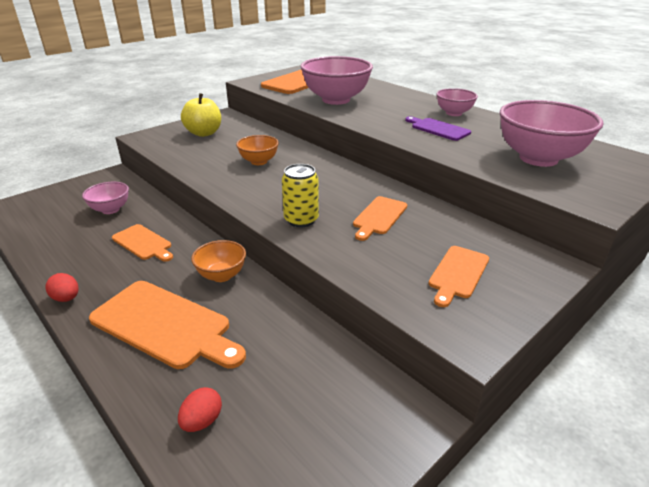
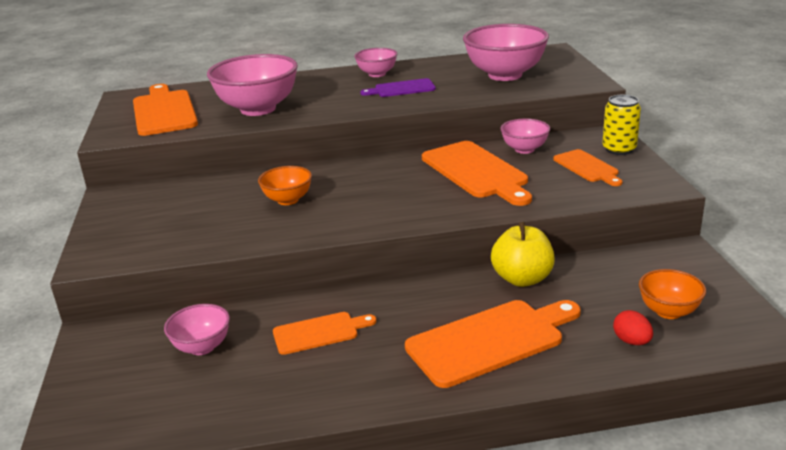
camera: 55 degrees left, 5 degrees down
(66, 298) = (382, 401): red egg -> none
(204, 133) = (152, 217): yellow apple -> yellow apple (522, 279)
(221, 275) = (437, 294): orange bowl -> orange bowl (668, 311)
(301, 220) = (442, 206): yellow can -> yellow can (619, 149)
(379, 217) = (476, 172): orange cutting board -> orange cutting board, size x1.76
(453, 227) = (524, 149): none -> pink bowl

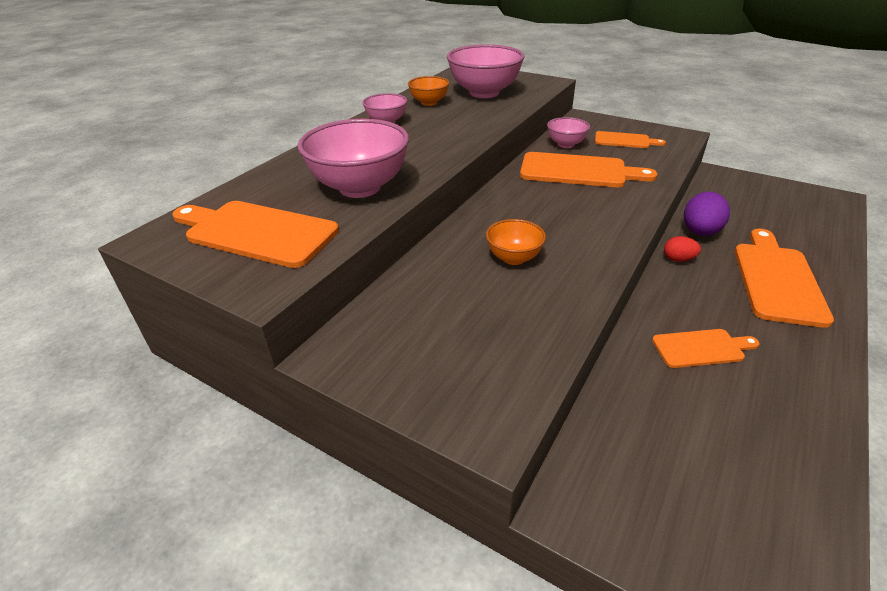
camera: 50 degrees left, 10 degrees up
(202, 347) = (669, 429): pink bowl -> none
(319, 332) = (701, 348): orange cutting board -> orange cutting board turned 60 degrees clockwise
(402, 89) = (439, 126): purple cutting board -> none
(522, 279) = (700, 232): yellow apple -> purple egg
(619, 149) = (611, 123): yellow can -> none
(631, 341) = (815, 234): red egg -> red egg (678, 259)
(668, 311) = (787, 209): orange bowl -> orange bowl (429, 103)

